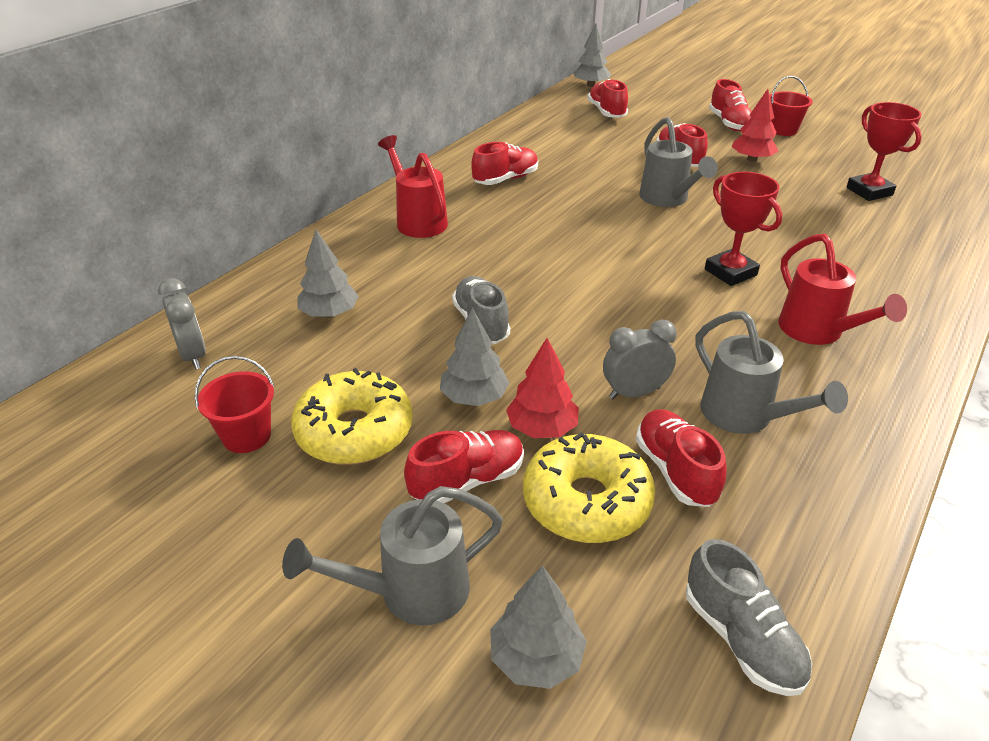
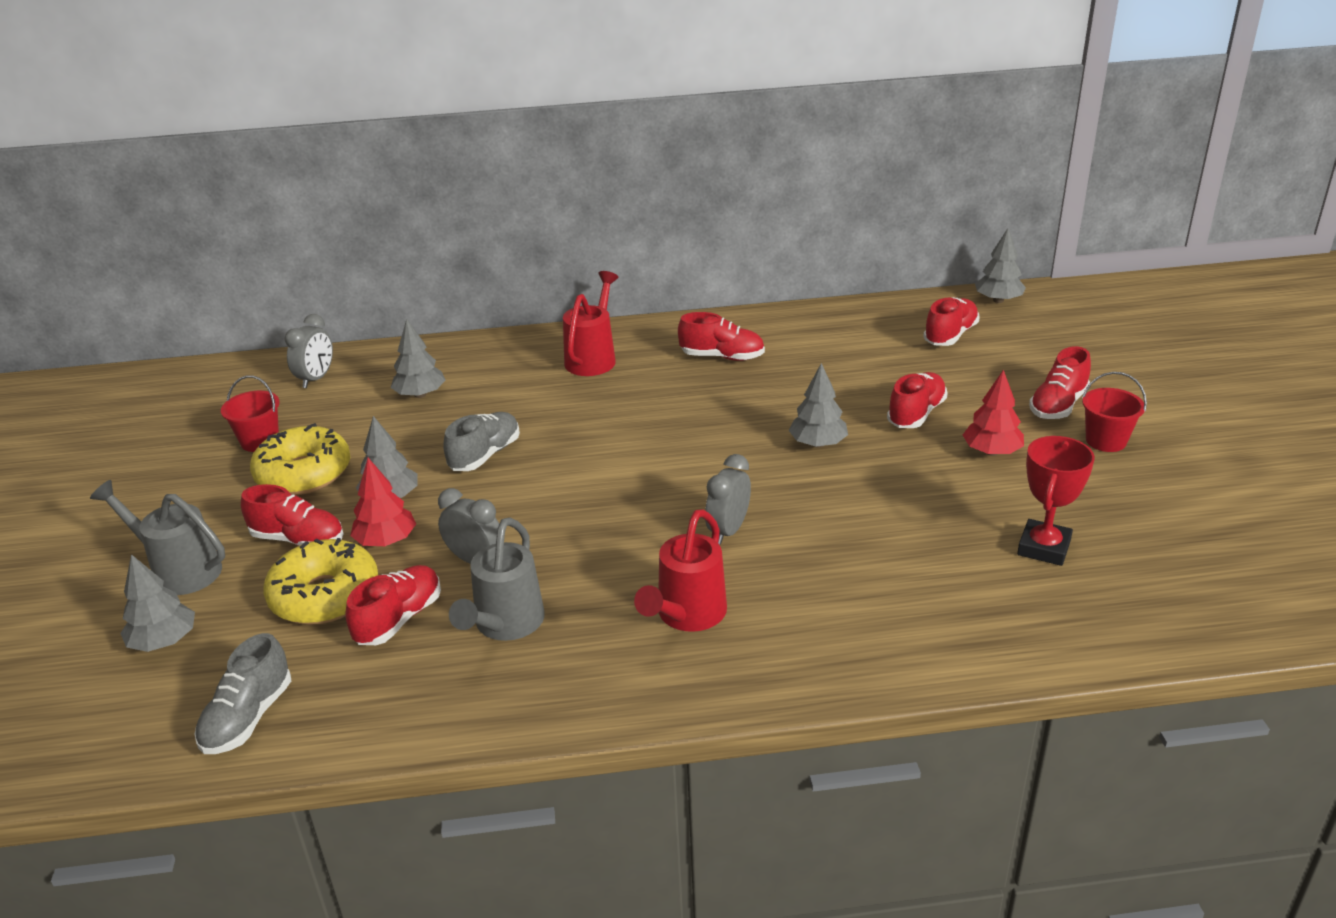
camera: 50 degrees right, 5 degrees down
(667, 199) = (818, 444): grey watering can -> grey tree
(730, 272) = (728, 531): red trophy -> grey clock

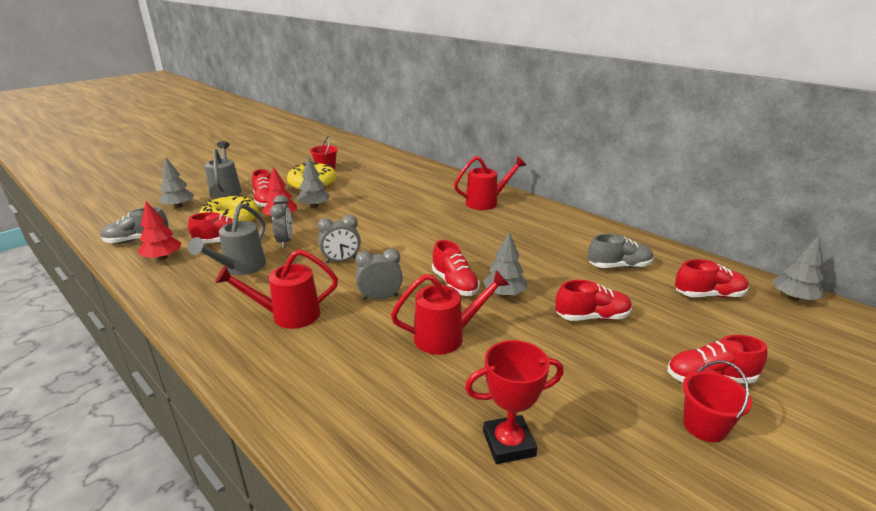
camera: 50 degrees right, 5 degrees down
(316, 379) = (382, 161): grey clock -> grey clock (341, 260)
(420, 394) = (399, 181): grey tree -> none
(485, 455) = (370, 211): grey shoe -> grey shoe (619, 266)
(505, 625) = (240, 268): grey watering can -> grey watering can turned 45 degrees counterclockwise
(722, 357) = (544, 232): red shoe -> red shoe (454, 284)
(856, 515) = (446, 337): none -> red watering can
(991, 452) = (597, 368): red tree -> red tree (163, 258)

